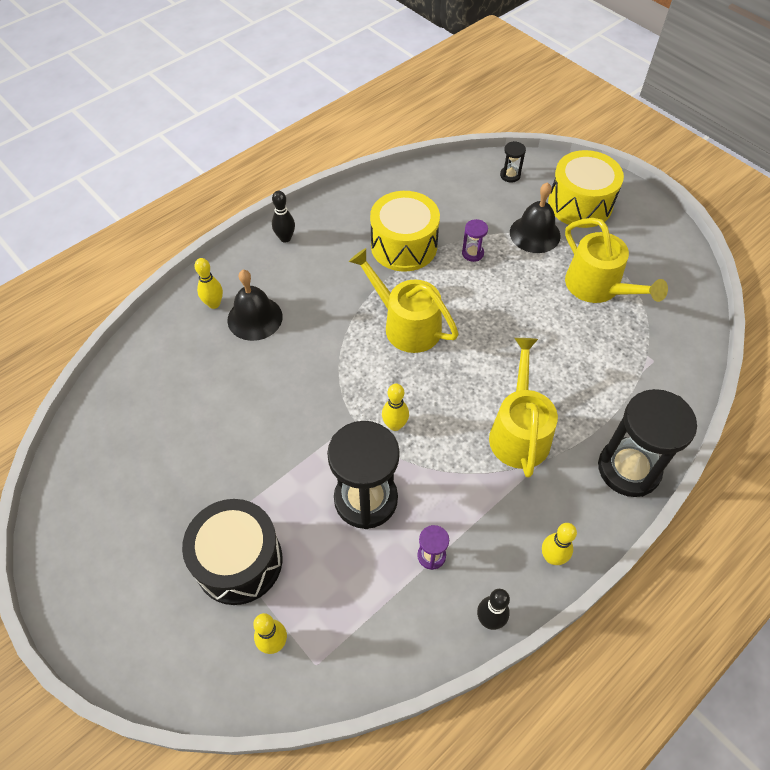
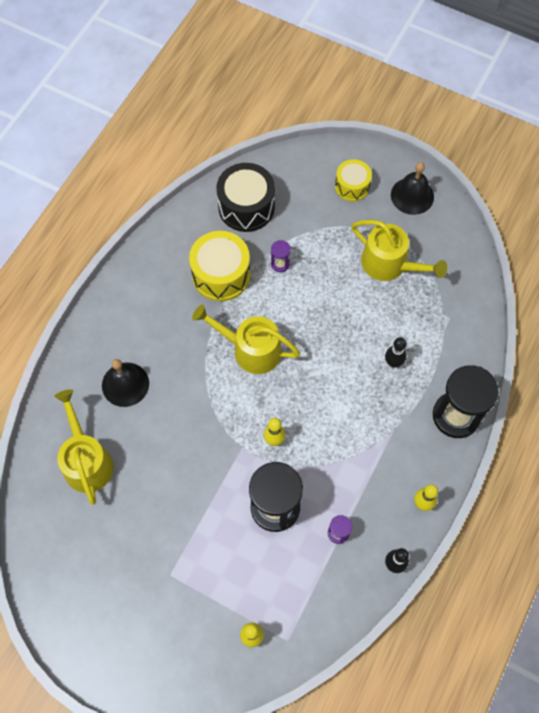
camera: 20 degrees left, 10 degrees up
(214, 304) = (85, 382): yellow bowling pin -> none
(239, 561) = (201, 588): black drum -> black drum (246, 207)
(285, 238) = (118, 299): black bowling pin -> black bowling pin (393, 362)
(510, 175) = (285, 174): black hourglass -> none
(519, 432) = (368, 413): yellow watering can -> yellow watering can (86, 461)
(534, 234) = (324, 228): black bell -> black bell (412, 196)
(580, 204) = (352, 186): yellow drum -> yellow drum, size x0.62

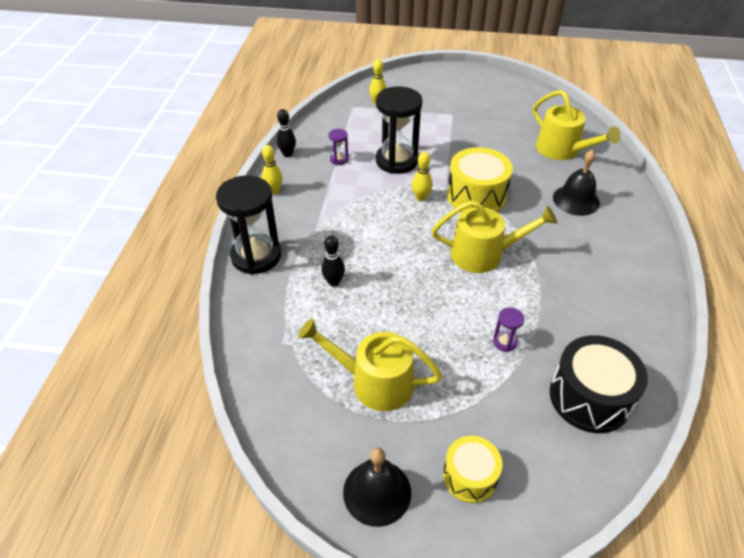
camera: 160 degrees right, 20 degrees down
(221, 275) = (561, 311): yellow drum -> yellow drum (476, 196)

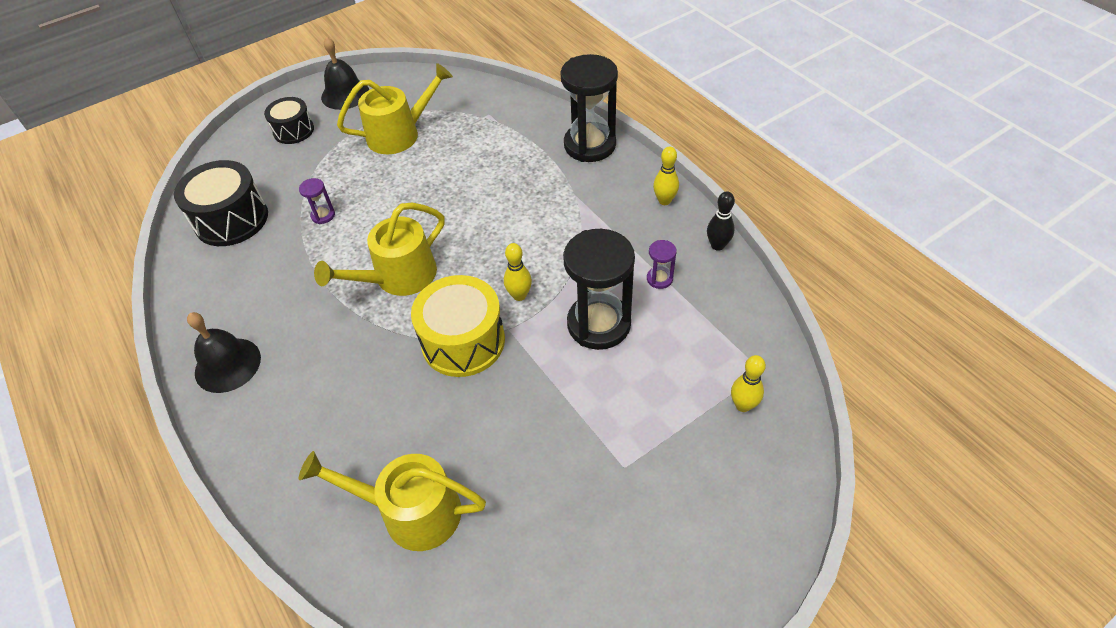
camera: 140 degrees right, 5 degrees up
(334, 282) = (503, 168): black bowling pin -> none
(469, 476) = (293, 130): yellow drum -> black drum
(576, 200) = (341, 423): black bell -> black bell (227, 365)

